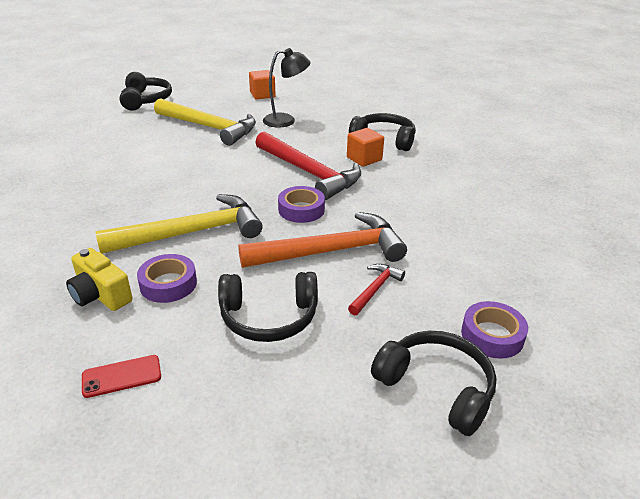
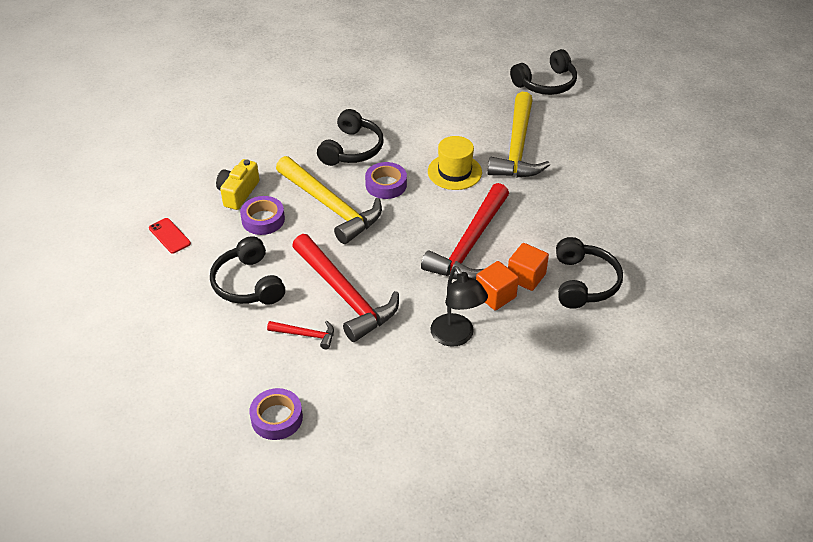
camera: 70 degrees right, 10 degrees up
(210, 159) = (454, 172): none -> yellow hat
(262, 95) = (627, 155): orange cube -> orange cube (495, 296)
(286, 120) = (574, 194): black lamp -> black lamp (456, 337)
(301, 209) = (400, 259): purple tape -> purple tape (386, 185)
(331, 251) = (345, 295): orange hammer -> red hammer
(436, 388) = (208, 392): black headphones -> black headphones (352, 149)

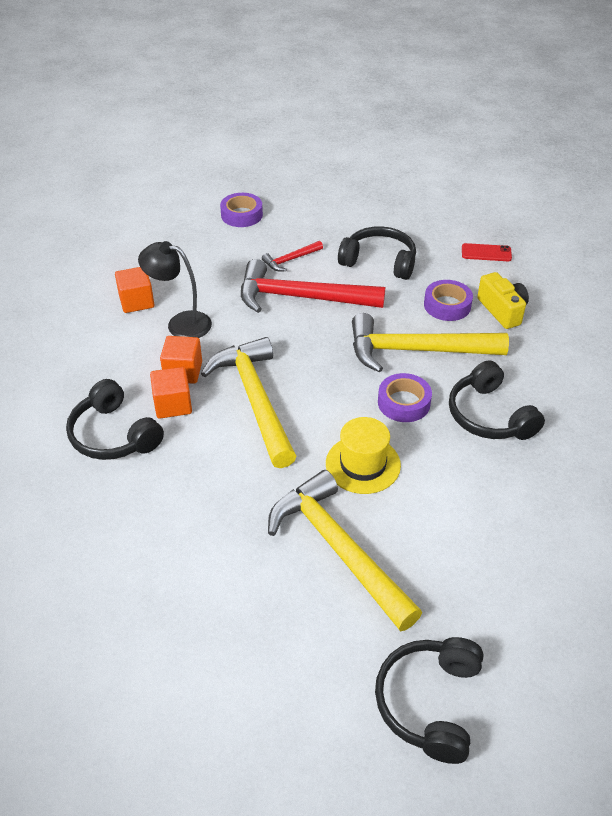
camera: 135 degrees right, 0 degrees up
(469, 384) = (136, 302): none -> orange cube
(470, 245) = (255, 400): red hammer -> yellow hammer

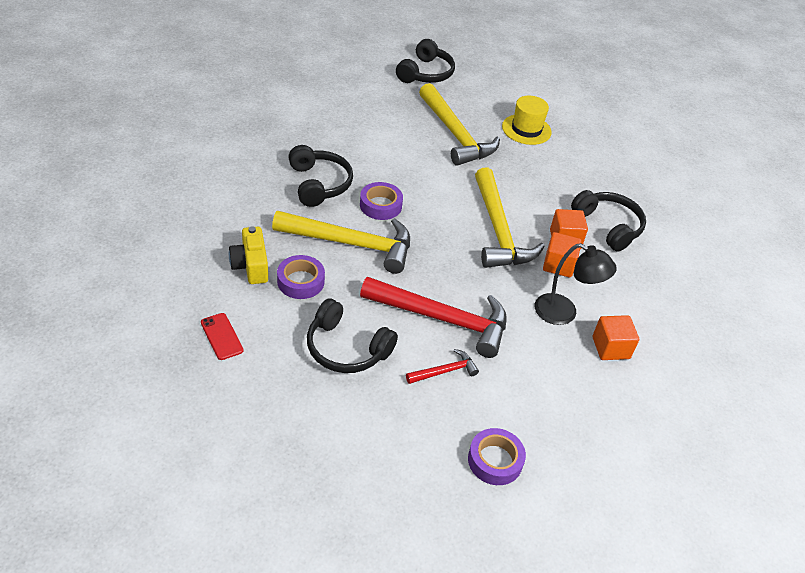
camera: 175 degrees left, 0 degrees up
(363, 464) = (426, 173): yellow hat -> yellow hat (526, 129)
(486, 253) = (222, 336): red phone -> red phone turned 45 degrees clockwise

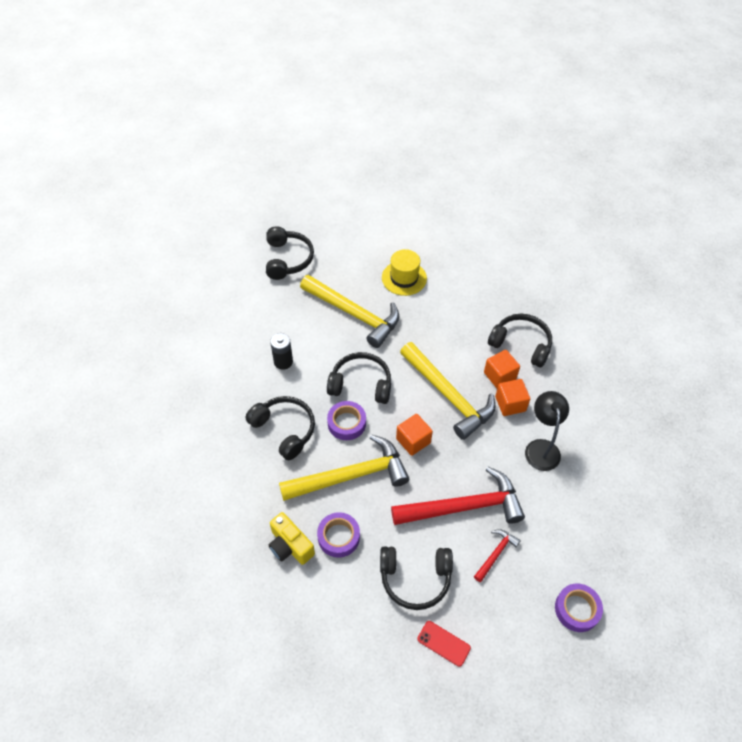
camera: 25 degrees left, 10 degrees up
(222, 336) = (317, 628): red phone -> red phone (443, 643)
(360, 138) = (283, 361): none -> black battery
(418, 185) = (361, 384): none -> black headphones
(564, 313) = (541, 447): black lamp -> black lamp turned 90 degrees counterclockwise
(610, 348) = (590, 460): orange cube -> orange cube (413, 440)

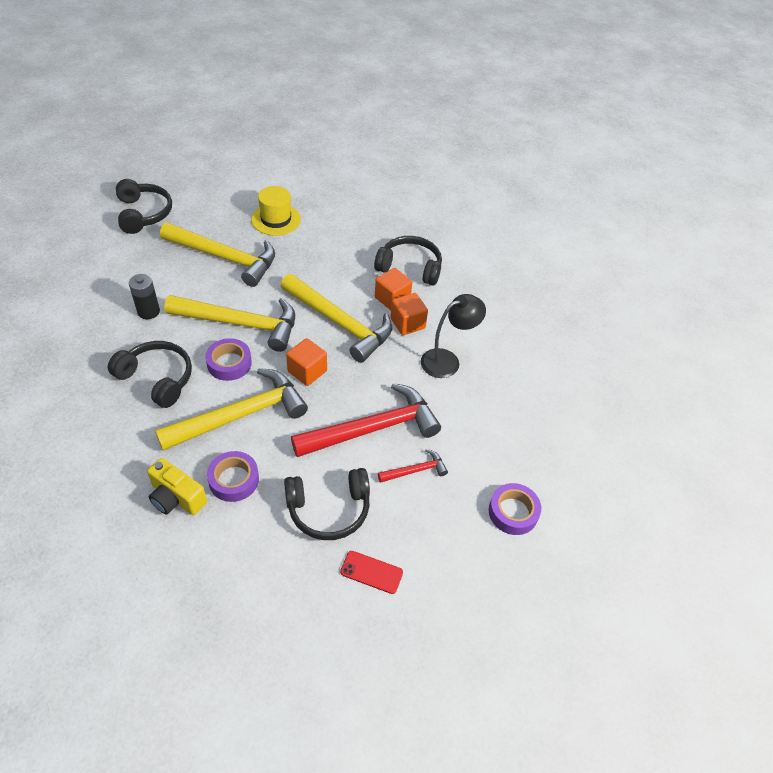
camera: 15 degrees left, 5 degrees down
(361, 384) = (241, 324): black headphones -> yellow hammer
(495, 554) = (415, 470): red hammer -> red hammer turned 45 degrees clockwise
(541, 447) = (447, 360): black lamp -> black lamp turned 75 degrees clockwise

